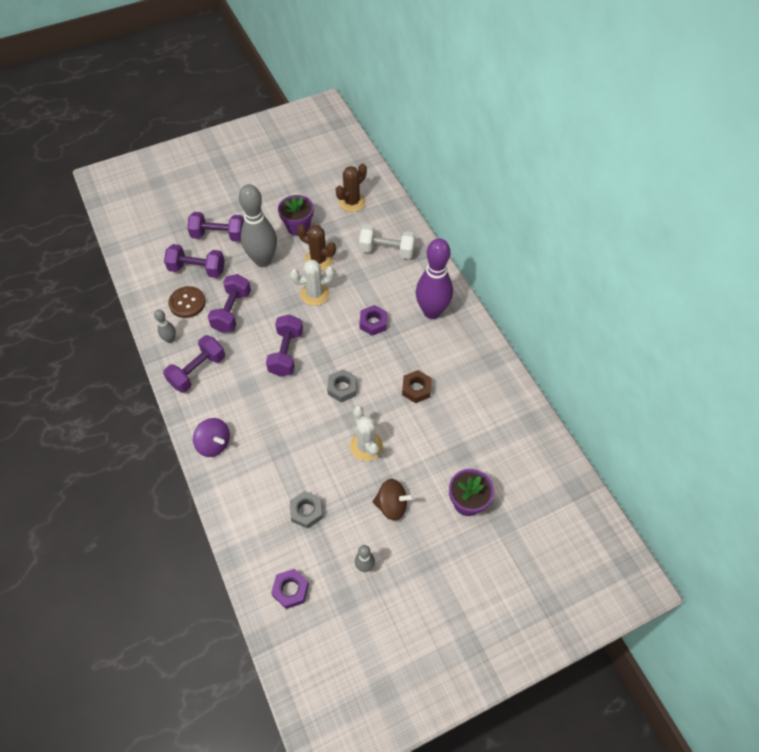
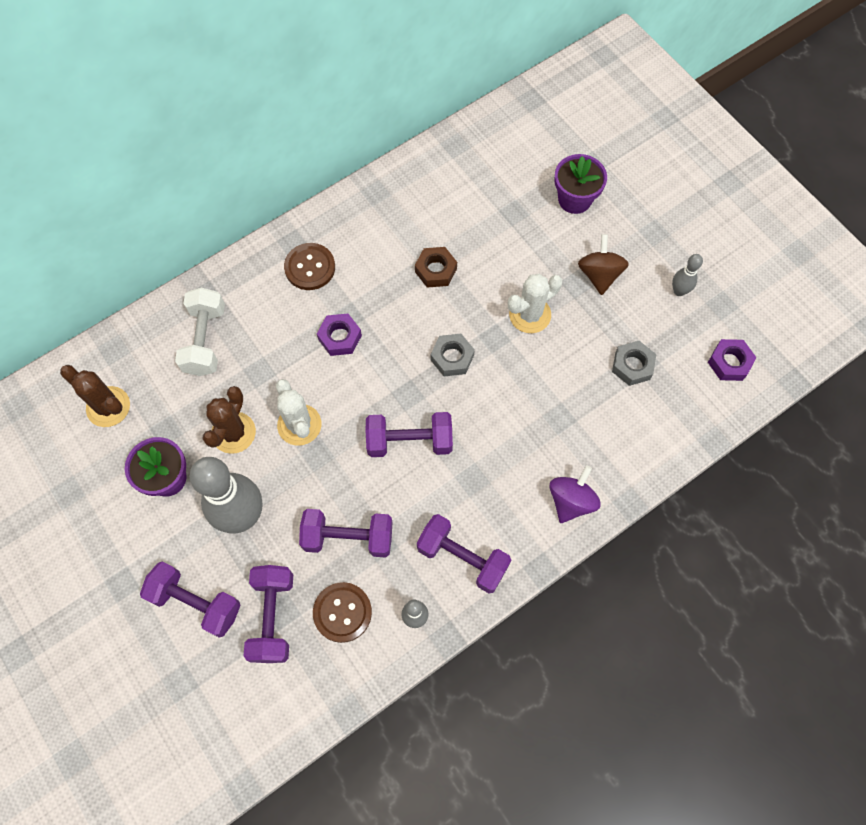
camera: 100 degrees left, 10 degrees up
(219, 235) = (196, 602): purple dumbbell -> purple dumbbell turned 60 degrees counterclockwise
(432, 311) = (310, 267): purple bowling pin -> brown button

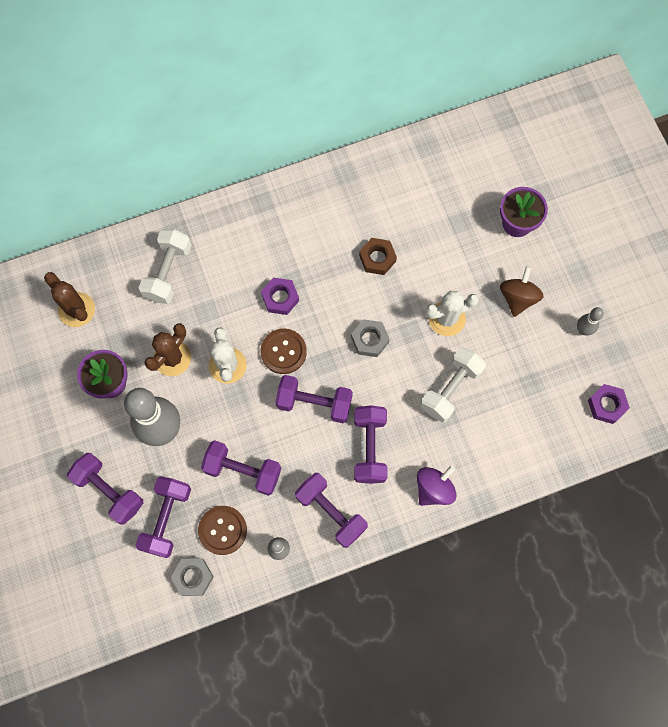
camera: 15 degrees right, 5 degrees up
(310, 267) = (271, 229): brown button -> brown button (283, 352)
(486, 474) = (370, 448): none -> purple dumbbell
(556, 387) = (451, 389): none -> white dumbbell
(632, 366) = (521, 386): grey nut -> grey nut (193, 577)

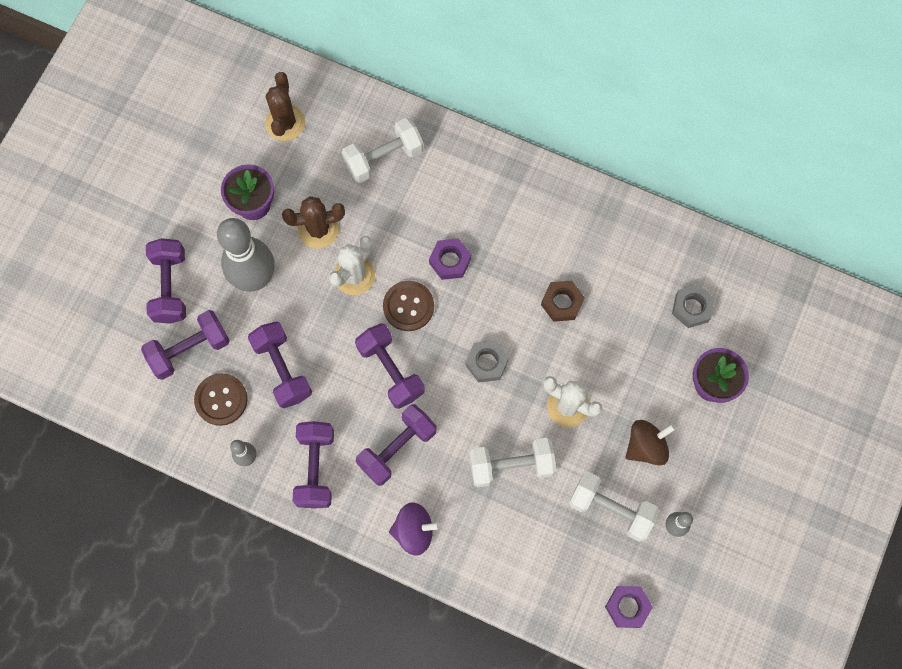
camera: 45 degrees right, 0 degrees up
(193, 577) = (164, 413): grey nut -> grey nut (691, 308)
(536, 356) = (611, 509): none -> white dumbbell

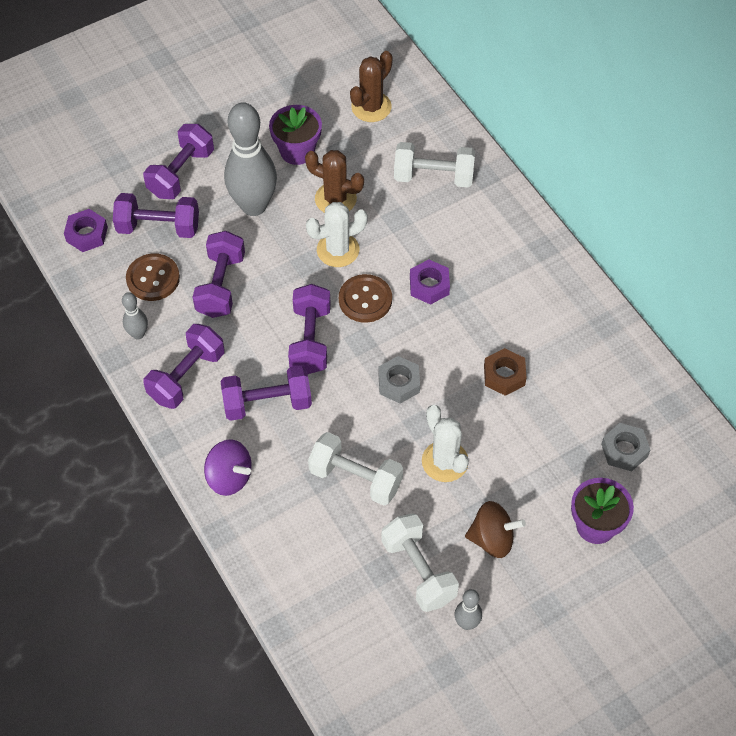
camera: 35 degrees right, 15 degrees down
(627, 607) = (370, 664): purple nut -> purple nut (87, 234)

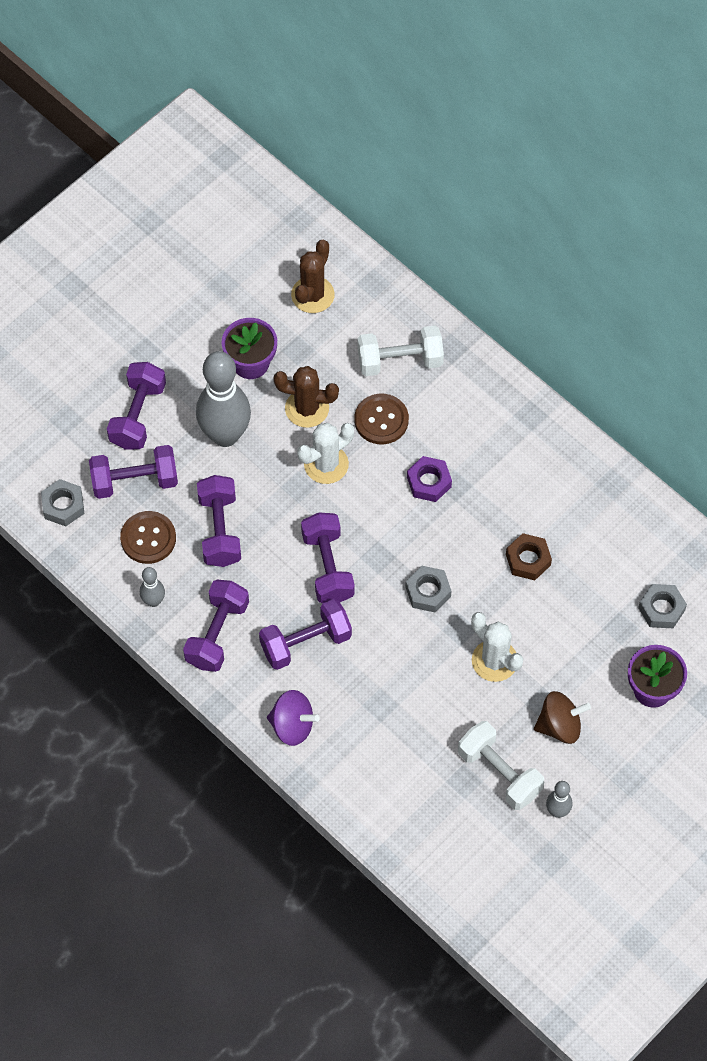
camera: 15 degrees left, 5 degrees up
(87, 234) = (63, 506): purple nut -> grey nut
(355, 478) = (414, 698): white dumbbell -> none
(365, 299) = (369, 512): brown button -> brown button (381, 420)

